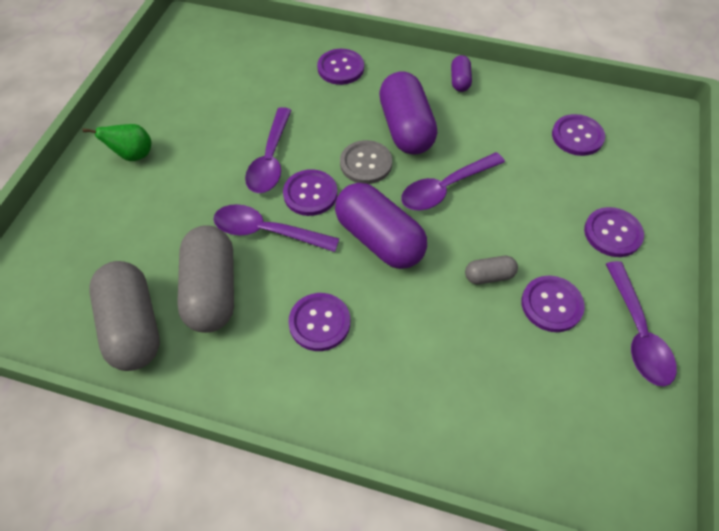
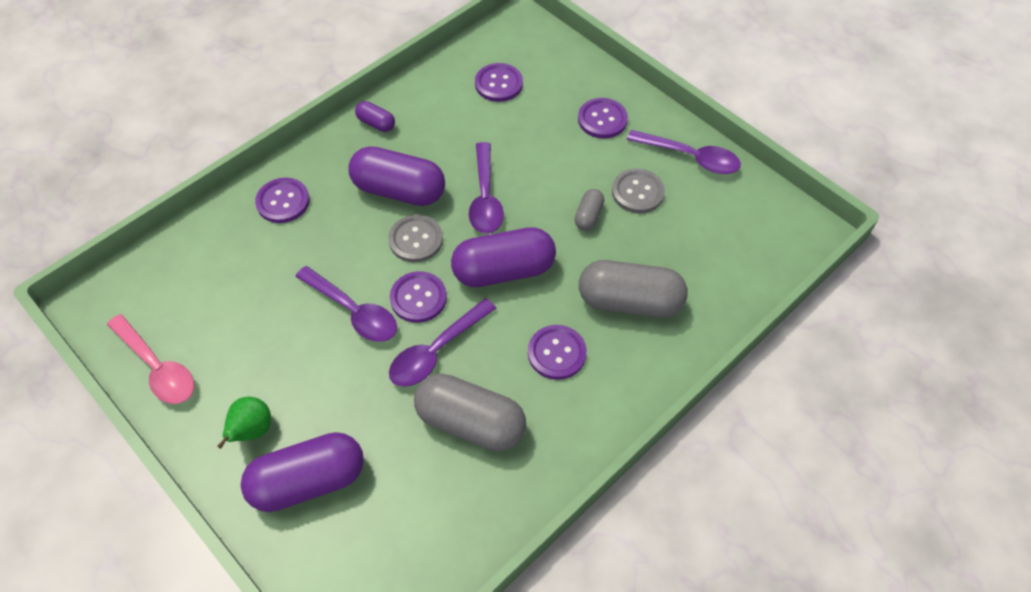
camera: 60 degrees left, 0 degrees up
(107, 209) = (308, 481): none -> purple capsule
(133, 326) = (467, 504): grey capsule -> grey capsule (630, 301)
(157, 79) = (158, 367): none -> pink spoon
(551, 305) = (637, 192): purple button -> grey button

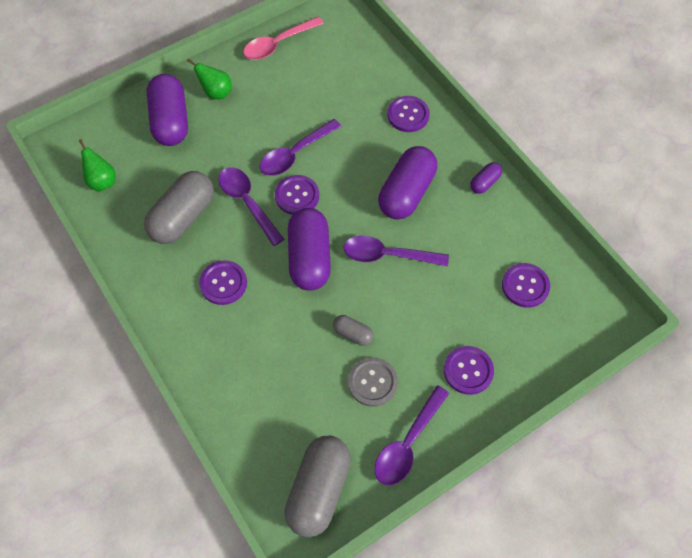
camera: 100 degrees right, 5 degrees up
(416, 240) = (353, 200): grey button -> none
(427, 549) = (102, 181): none -> green pear
(630, 301) = (257, 348): grey capsule -> grey capsule (318, 490)

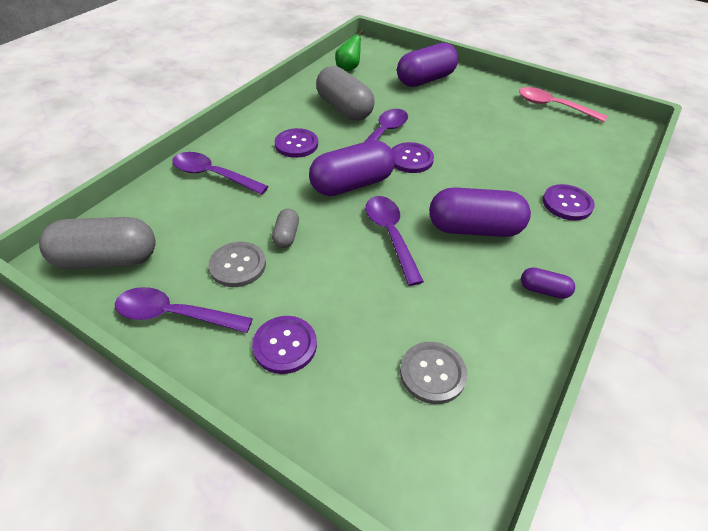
camera: 65 degrees right, 15 degrees down
(183, 217) = (344, 108): grey capsule -> grey capsule turned 45 degrees clockwise
(216, 93) = (472, 91): green pear -> none
(295, 154) = (452, 146): purple spoon -> purple spoon (213, 175)
(525, 286) = (432, 373): purple button -> grey button

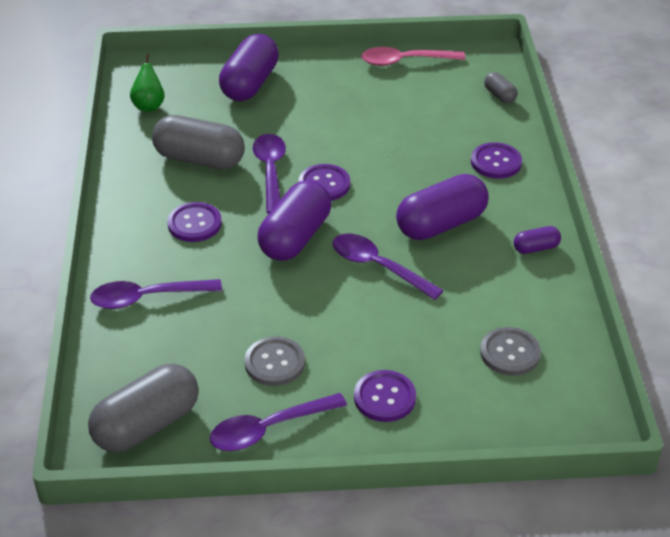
camera: 35 degrees left, 5 degrees down
(286, 235) = (288, 315): grey capsule -> grey capsule (499, 95)

